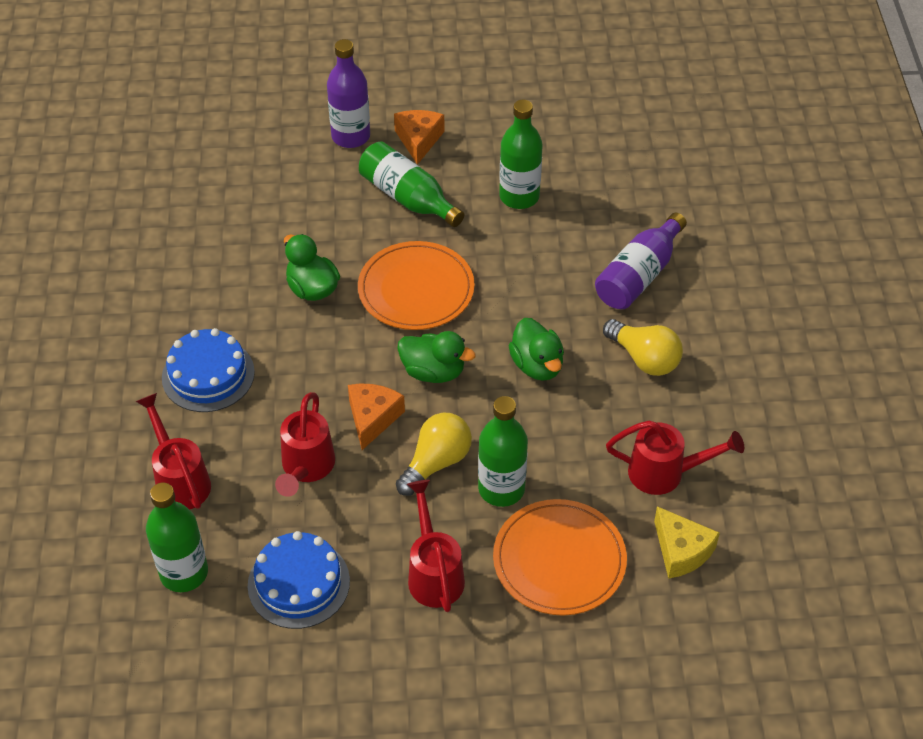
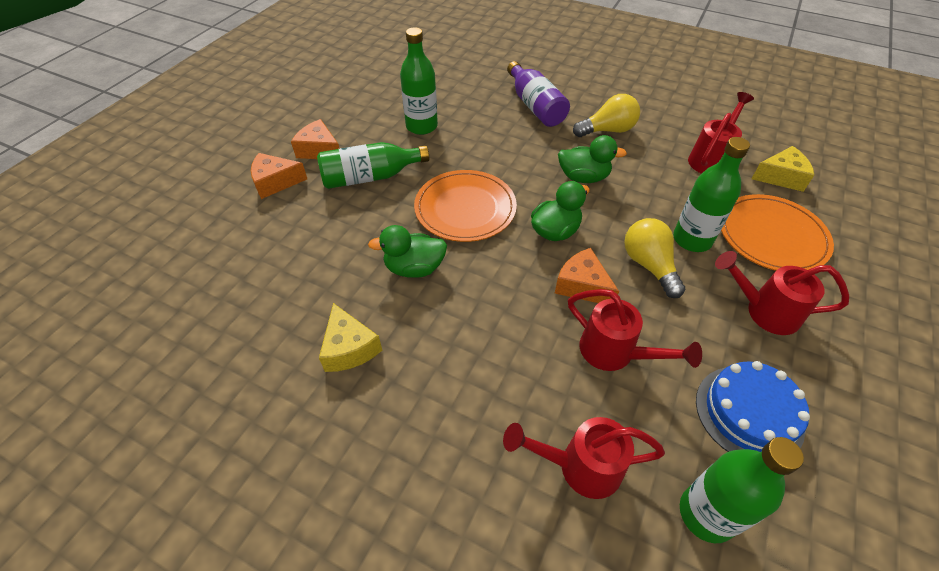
camera: 60 degrees left, 0 degrees up
(201, 290) = (349, 348): none -> yellow cheese
(208, 375) = (459, 385): blue cake -> none
(351, 136) = (275, 182): purple bottle -> orange cheese

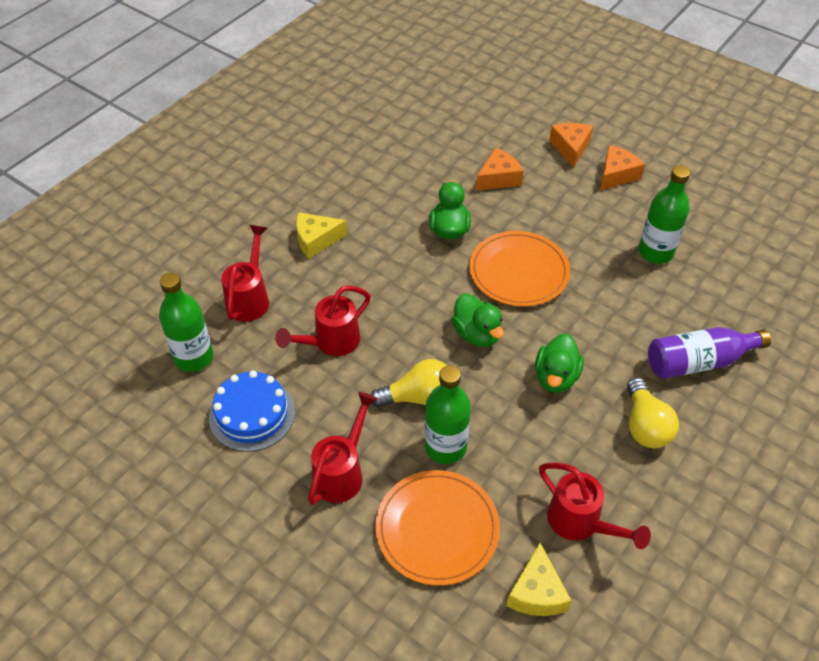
camera: 100 degrees right, 0 degrees up
(349, 348) = (379, 190): yellow cheese -> yellow cheese (316, 240)
(370, 177) = (572, 208): green bottle -> none
(582, 285) = (405, 338): orange cheese -> orange cheese (498, 178)

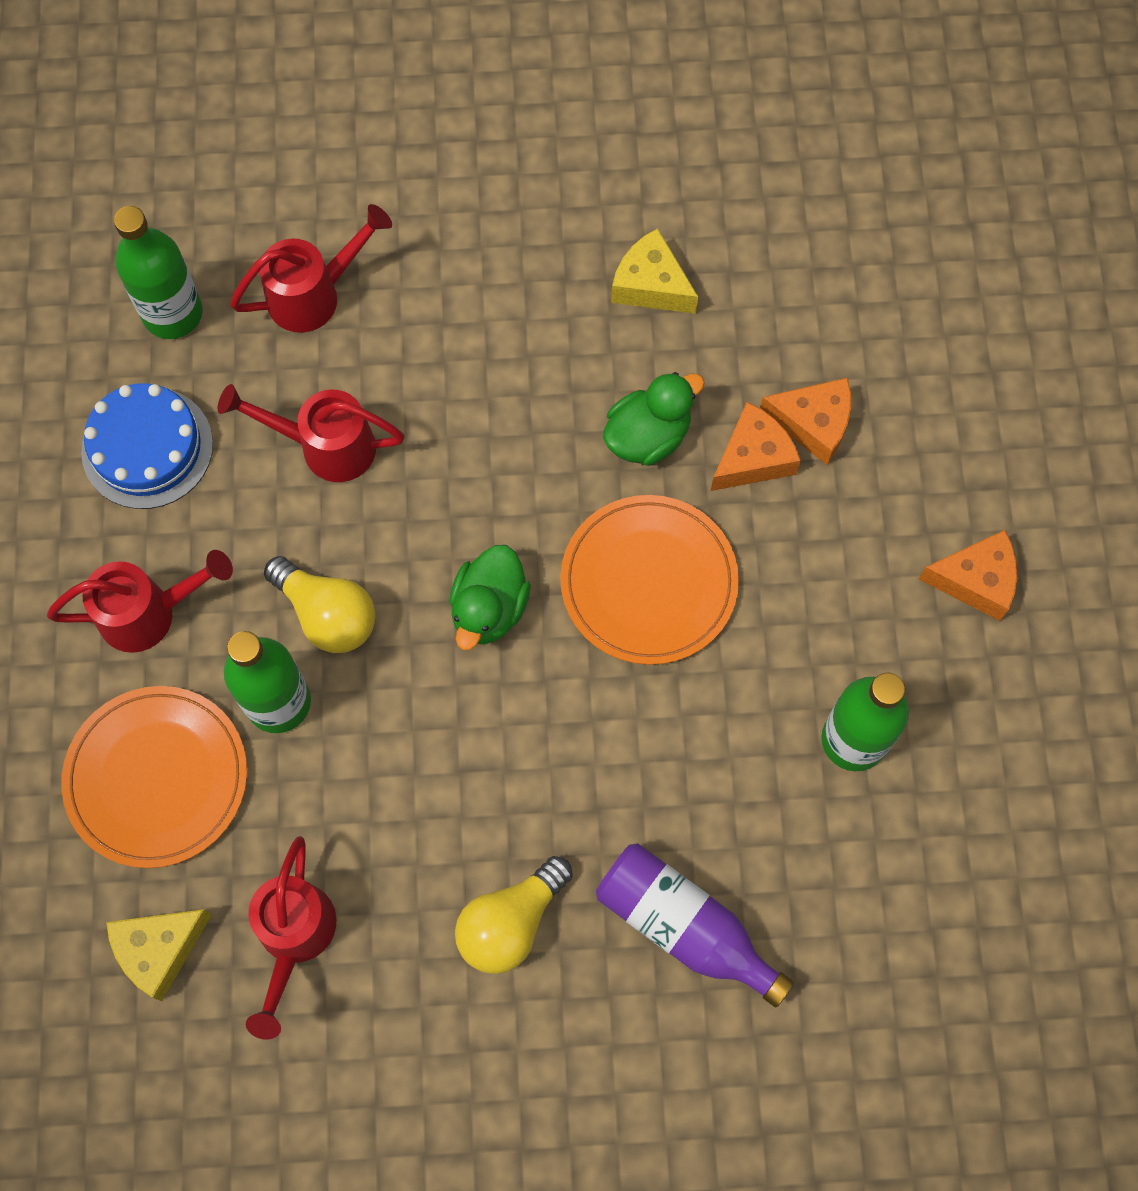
camera: 50 degrees right, 20 degrees up
(316, 240) = (478, 288): yellow cheese -> yellow cheese (651, 285)
(556, 377) = (499, 758): green duck -> none
(570, 148) = (976, 476): orange cheese -> orange cheese (753, 458)

